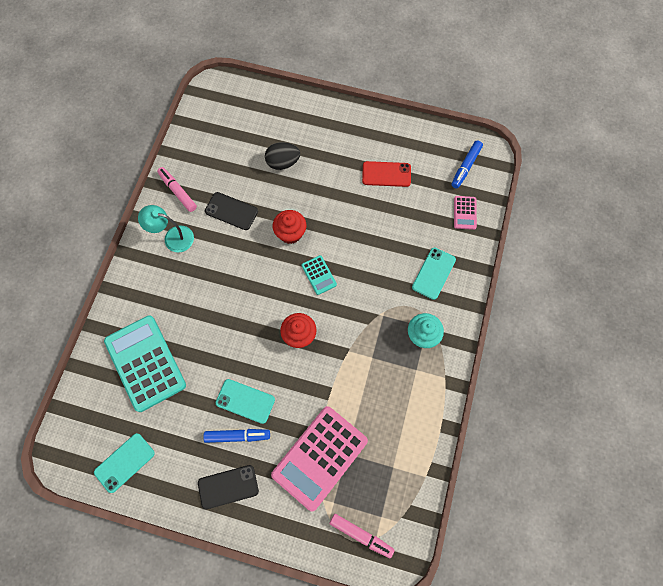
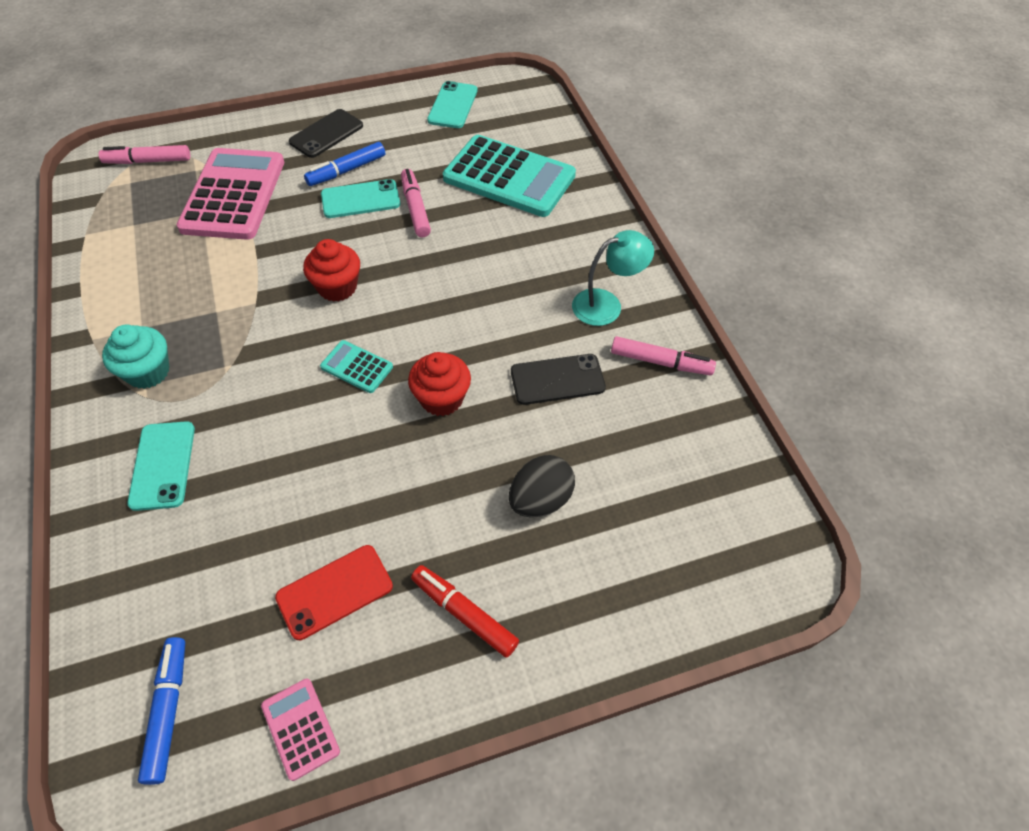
camera: 145 degrees right, 15 degrees down
(218, 371) = (415, 208): none -> pink marker
(343, 139) = (464, 613): none -> red marker
(465, 213) = (138, 605): pink calculator -> pink calculator (300, 728)

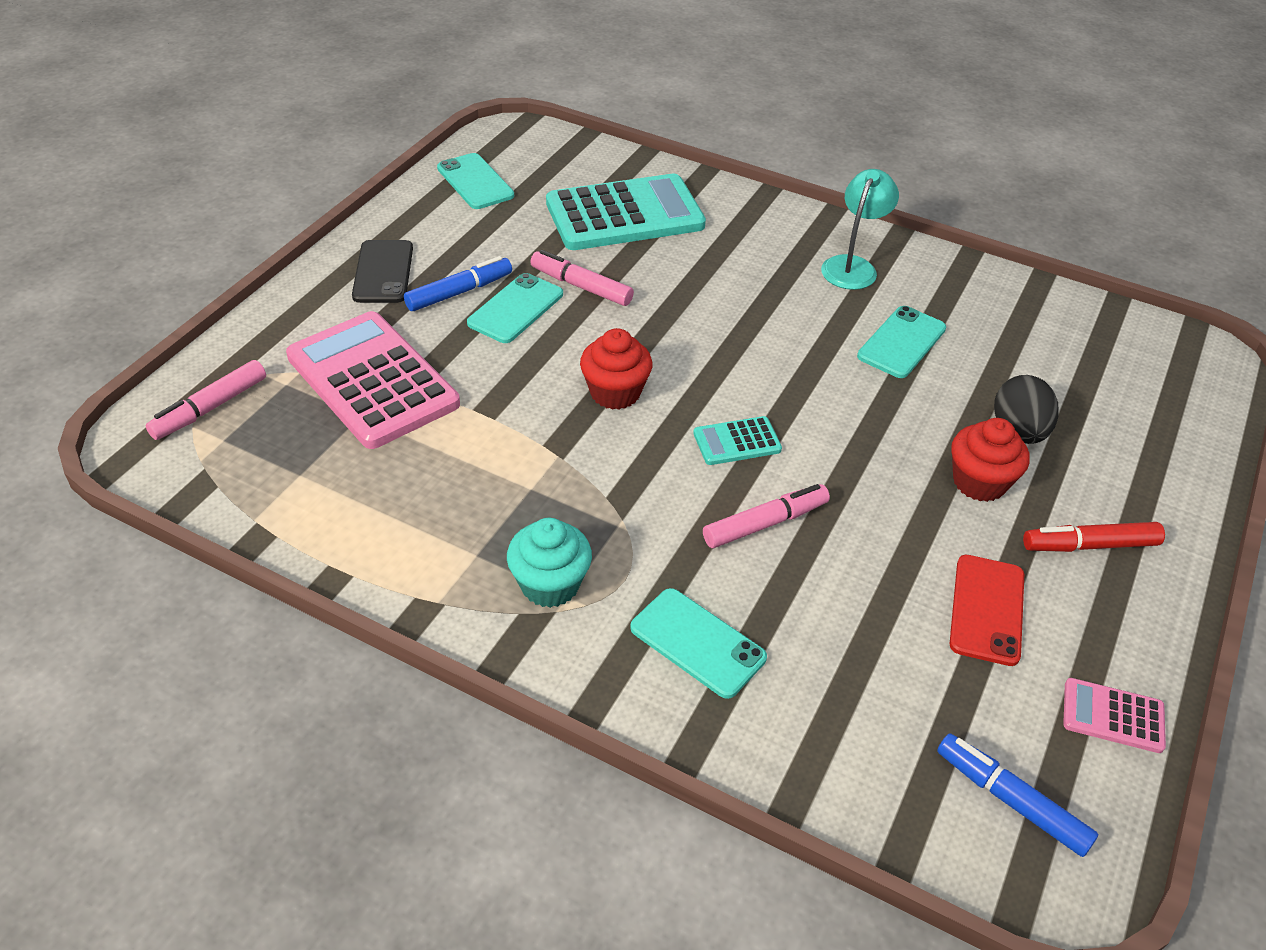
camera: 45 degrees left, 10 degrees down
(346, 170) = (459, 292): blue marker -> blue marker turned 135 degrees counterclockwise
(441, 398) = (841, 416): red cupcake -> red cupcake (979, 482)
(557, 379) = (901, 342): black phone -> turquoise phone
(660, 362) = (950, 282): pink marker -> pink marker (765, 524)

